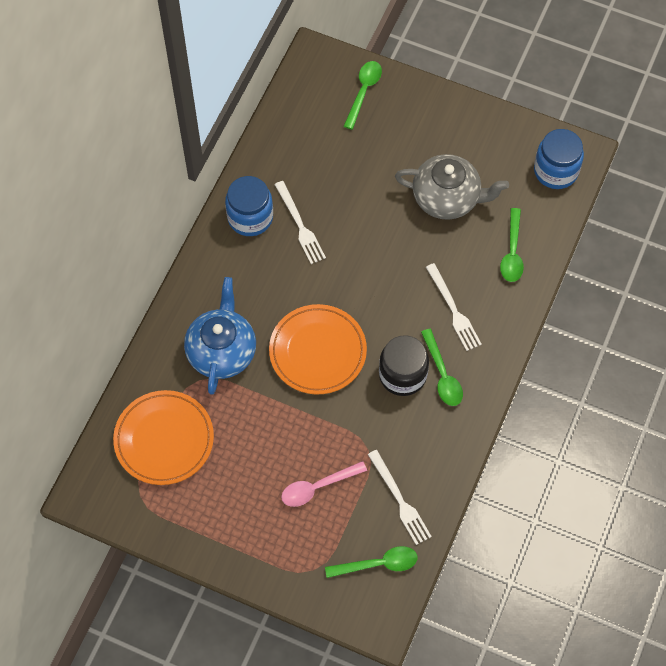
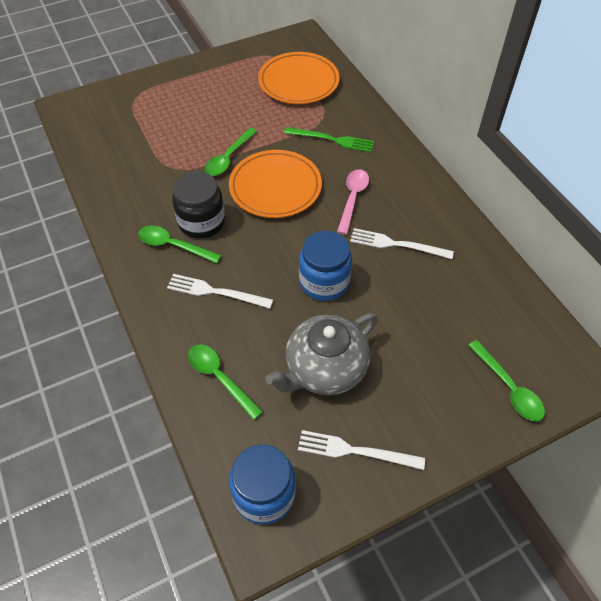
camera: 130 degrees right, 10 degrees down
(222, 351) = (332, 140): blue teapot -> green fork
(250, 217) = (434, 218): blue jar -> blue jar (324, 282)
(317, 487) = (181, 129): pink spoon -> pink spoon (352, 198)
(378, 564) = (98, 126): green spoon -> green spoon (228, 158)
(399, 500) = (120, 161): white fork -> white fork (355, 451)

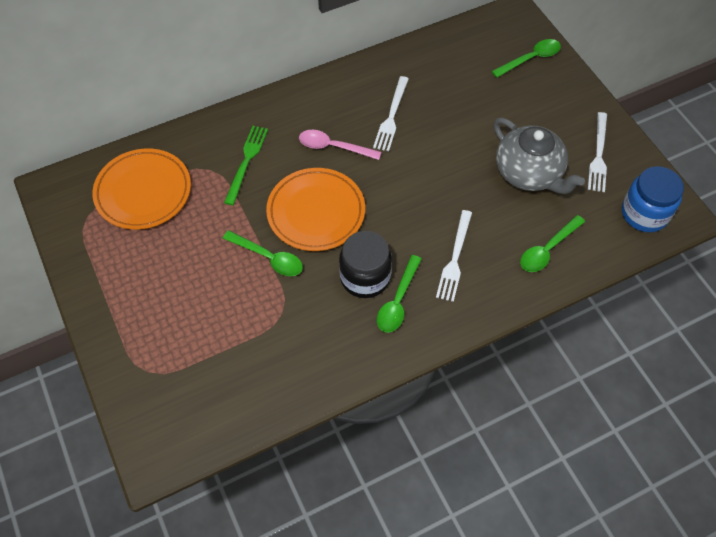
camera: 90 degrees left, 5 degrees up
(324, 282) = (437, 172): blue jar -> none

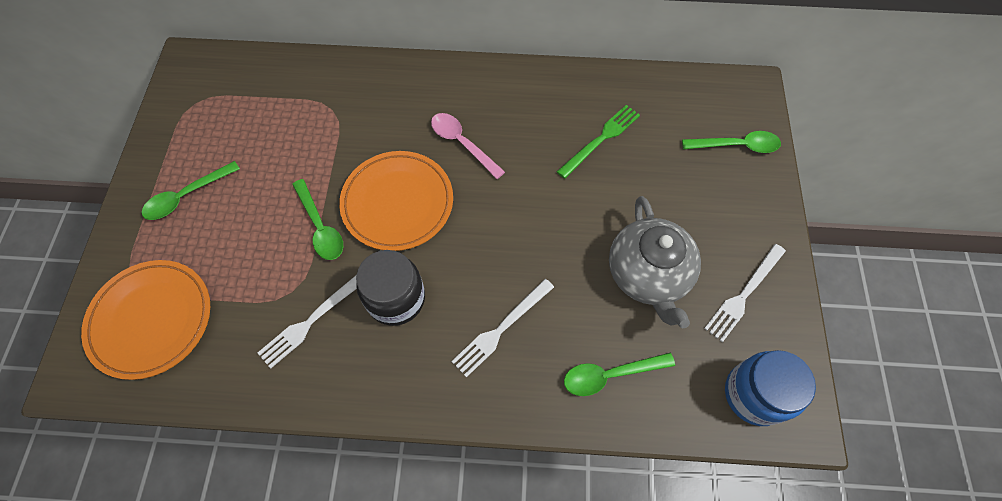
camera: 30 degrees right, 5 degrees up
(143, 192) = (259, 102): orange plate -> orange plate (151, 320)
(246, 162) = (370, 118): green fork -> green fork (601, 139)
(391, 116) = (542, 139): white fork -> white fork (312, 320)
(398, 301) = (410, 343): green spoon -> green spoon (186, 196)

